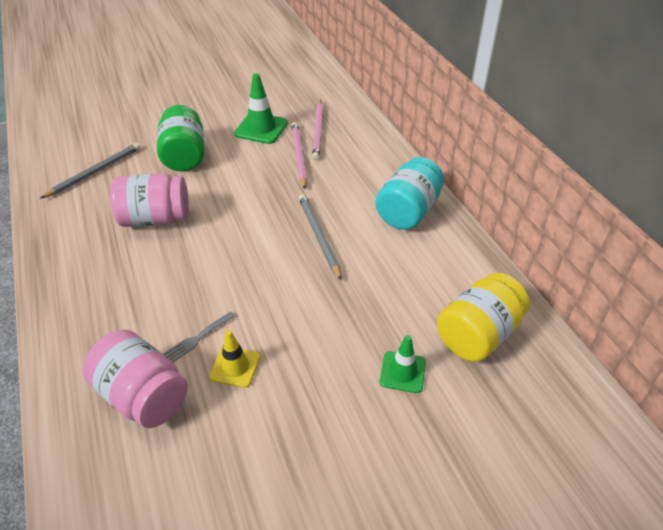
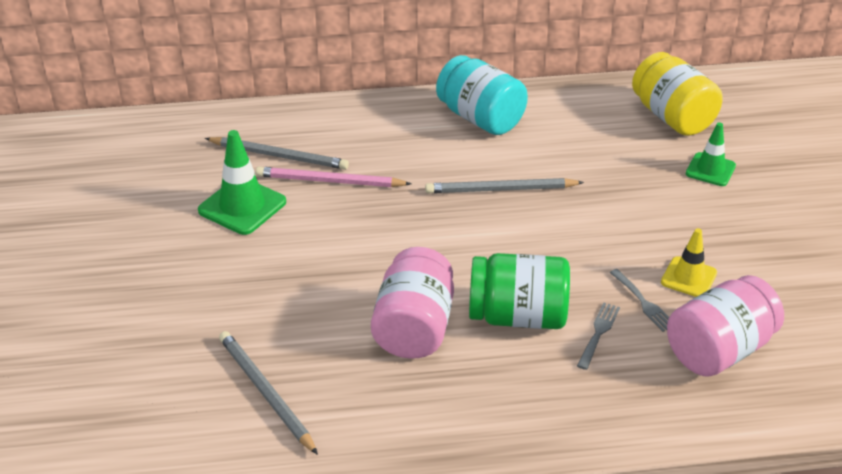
camera: 75 degrees left, 5 degrees down
(158, 314) = (598, 333): none -> grey fork
(184, 156) = (273, 290): green jar -> green jar (518, 316)
(318, 131) = (279, 156): pink pencil -> grey pencil

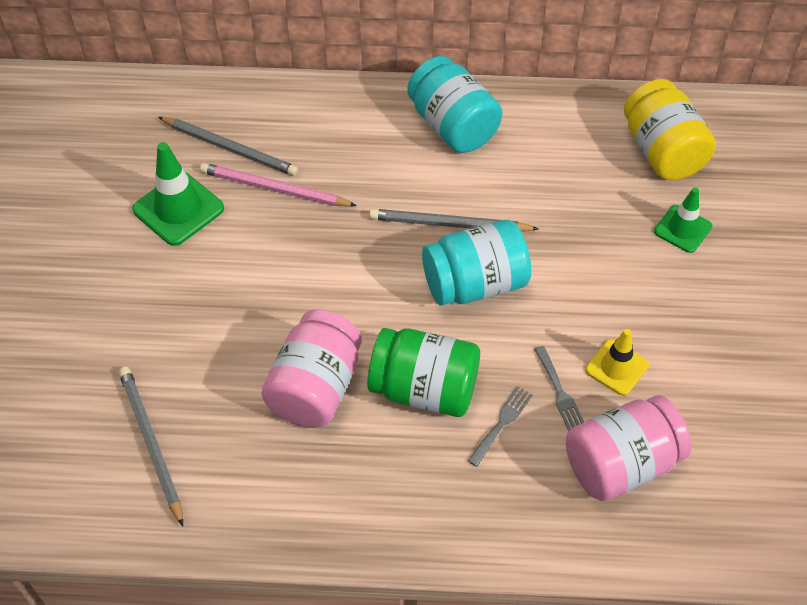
camera: 10 degrees right, 15 degrees up
(538, 231) = (475, 284): none -> turquoise jar

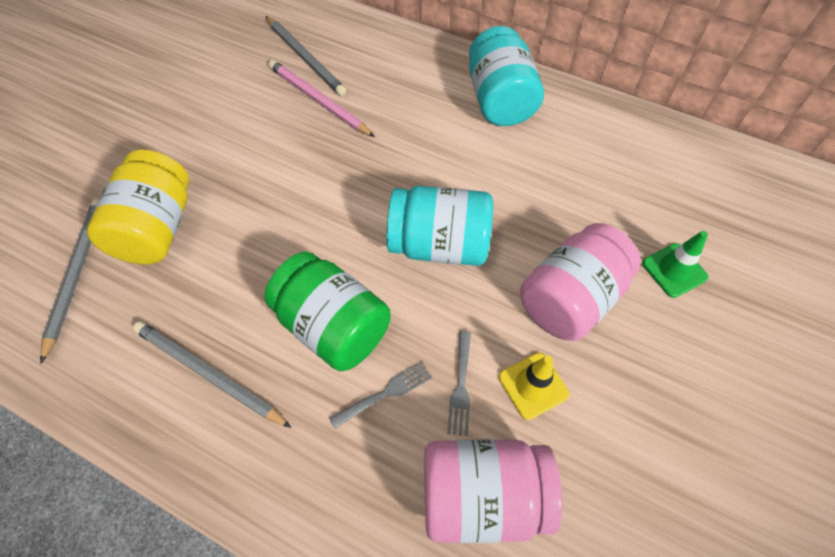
camera: 25 degrees right, 5 degrees up
(178, 209) = (234, 90): green traffic cone -> none
(315, 388) = (240, 283): pink jar -> pink jar (570, 299)
(449, 224) = (447, 182): grey pencil -> grey pencil (208, 374)
(662, 152) = (688, 188): yellow jar -> yellow jar (157, 228)

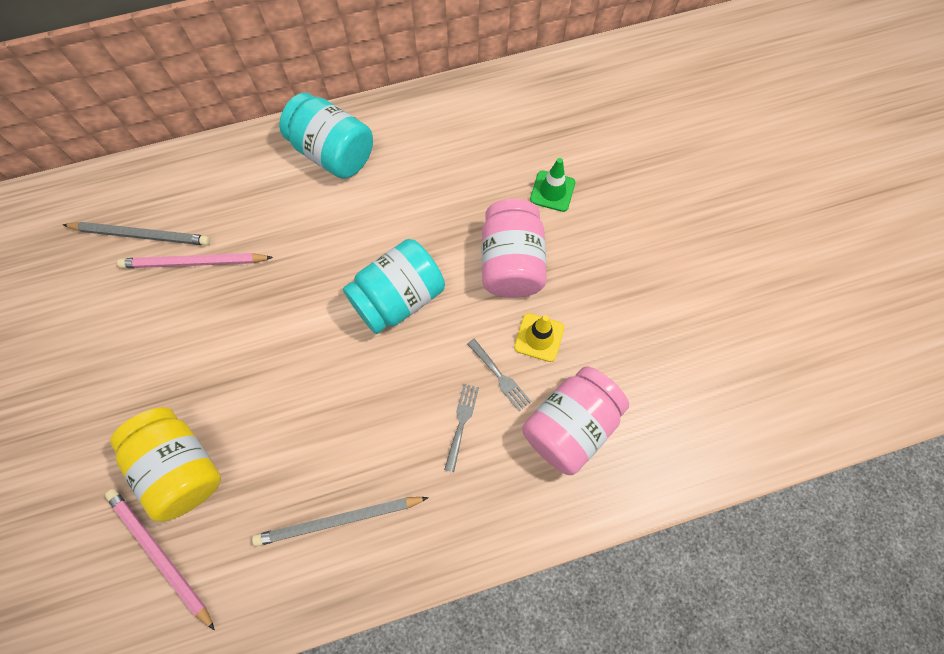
camera: 45 degrees left, 10 degrees up
(76, 274) = (160, 555): grey pencil -> pink pencil
(333, 327) = (387, 414): green jar -> none

